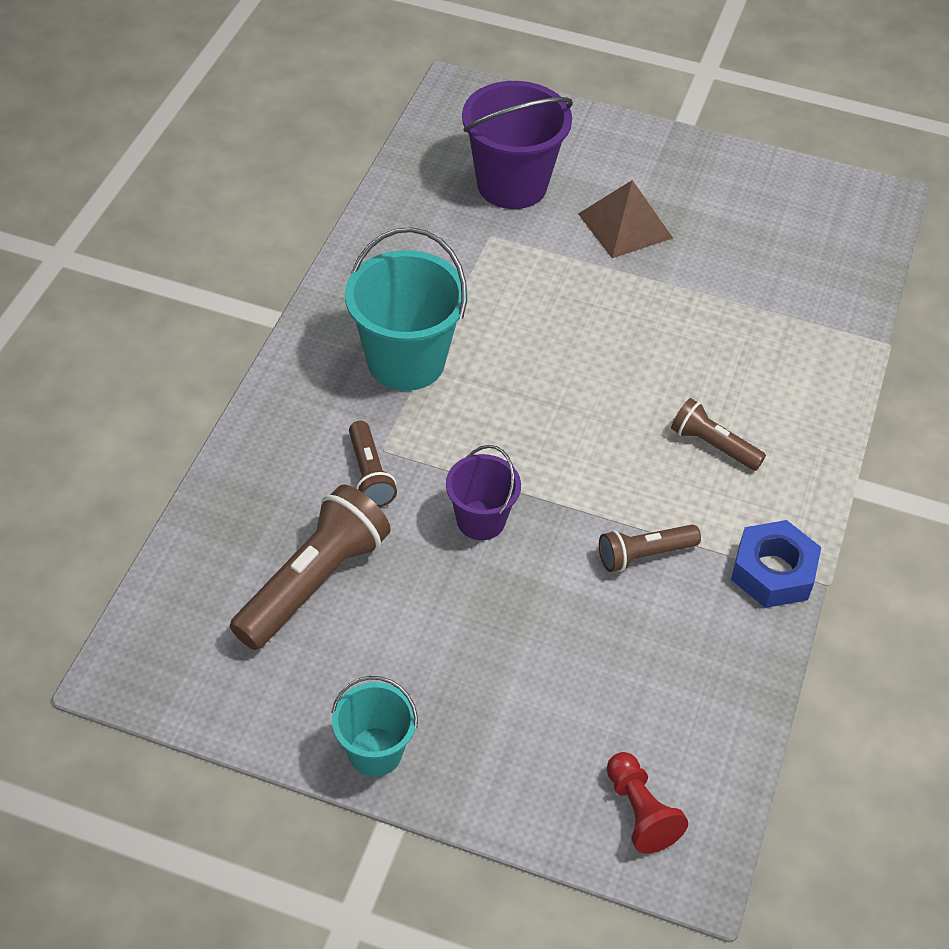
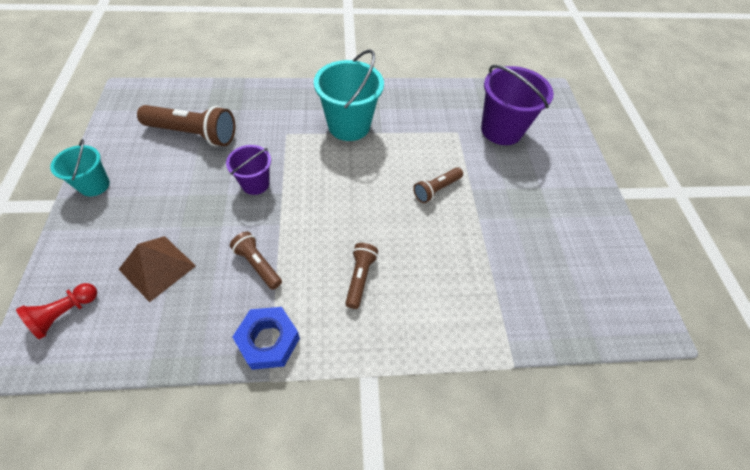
camera: 65 degrees right, 5 degrees up
(369, 474) = (268, 134): brown flashlight -> brown flashlight (436, 189)
(625, 225) = (510, 186): brown pyramid -> brown pyramid (157, 267)

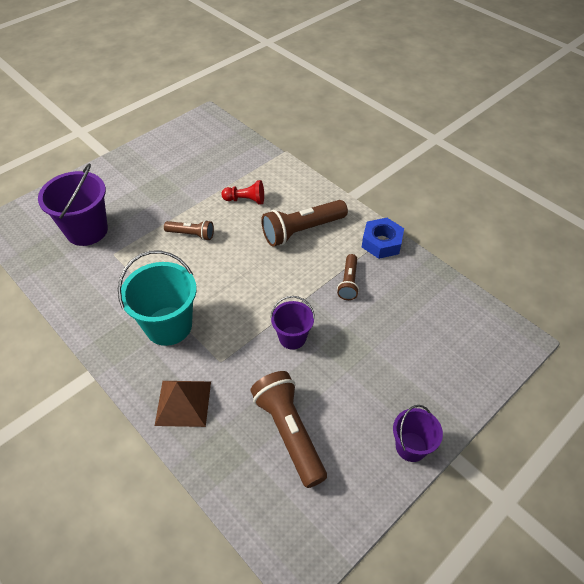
camera: 125 degrees left, 5 degrees down
(65, 314) = (486, 347): red pawn -> red pawn (245, 200)
(94, 185) = (411, 447): turquoise bucket -> purple bucket
(157, 267) = (410, 331): brown pyramid -> brown pyramid (183, 403)
(360, 278) = (302, 230): brown flashlight -> brown flashlight, size x1.78

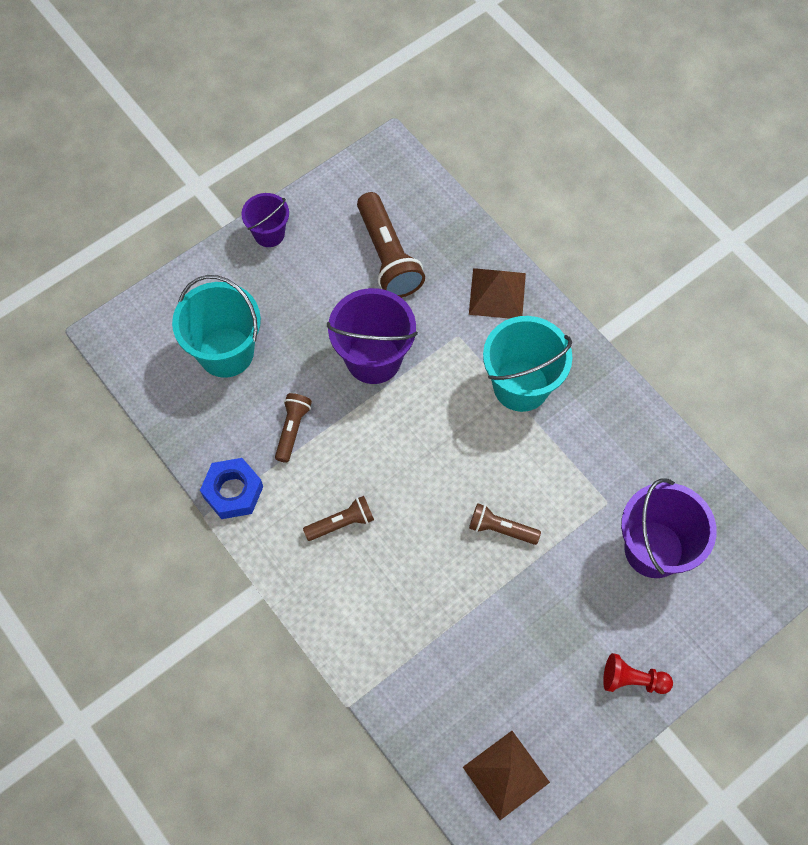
camera: 175 degrees left, 15 degrees up
(196, 133) = (506, 774): none -> brown pyramid
(245, 200) = (421, 592): red pawn -> red pawn (632, 680)
(292, 337) = (373, 358): purple bucket -> purple bucket, size x1.73
(302, 230) = (341, 523): brown flashlight -> brown flashlight, size x0.56
(417, 333) = (226, 352): none -> turquoise bucket

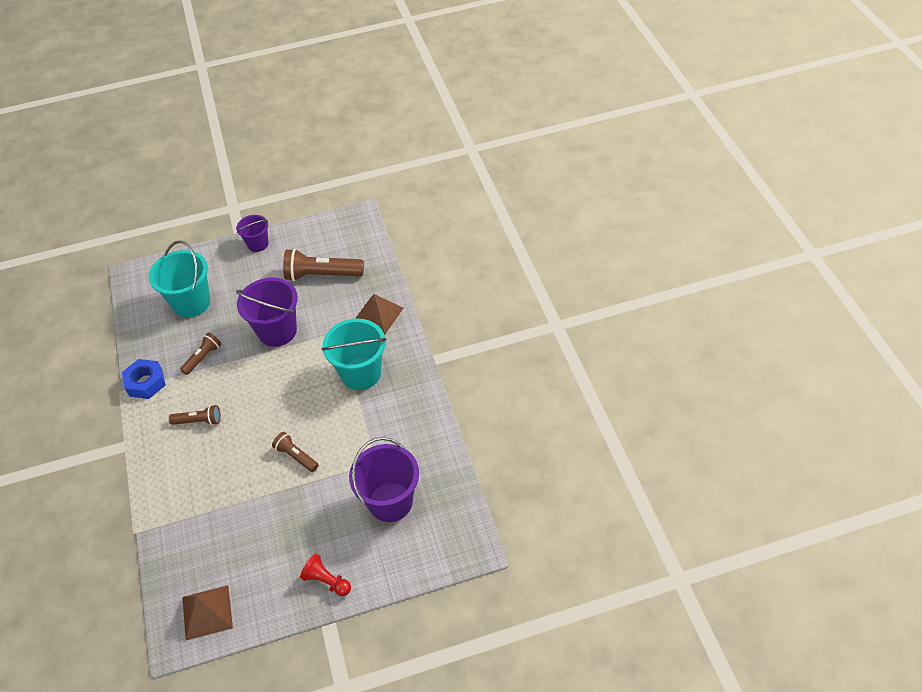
camera: 25 degrees right, 15 degrees down
(388, 256) = (322, 275): brown flashlight -> brown flashlight turned 90 degrees clockwise

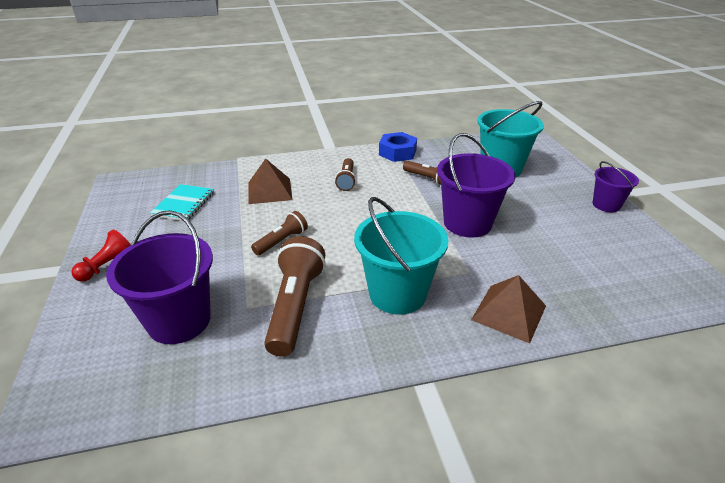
camera: 90 degrees right, 15 degrees down
(207, 612) = (133, 195): brown pyramid -> brown pyramid (269, 191)
(230, 555) = (184, 204): none -> turquoise notebook
(322, 275) = (572, 256): brown flashlight -> brown flashlight (295, 306)

